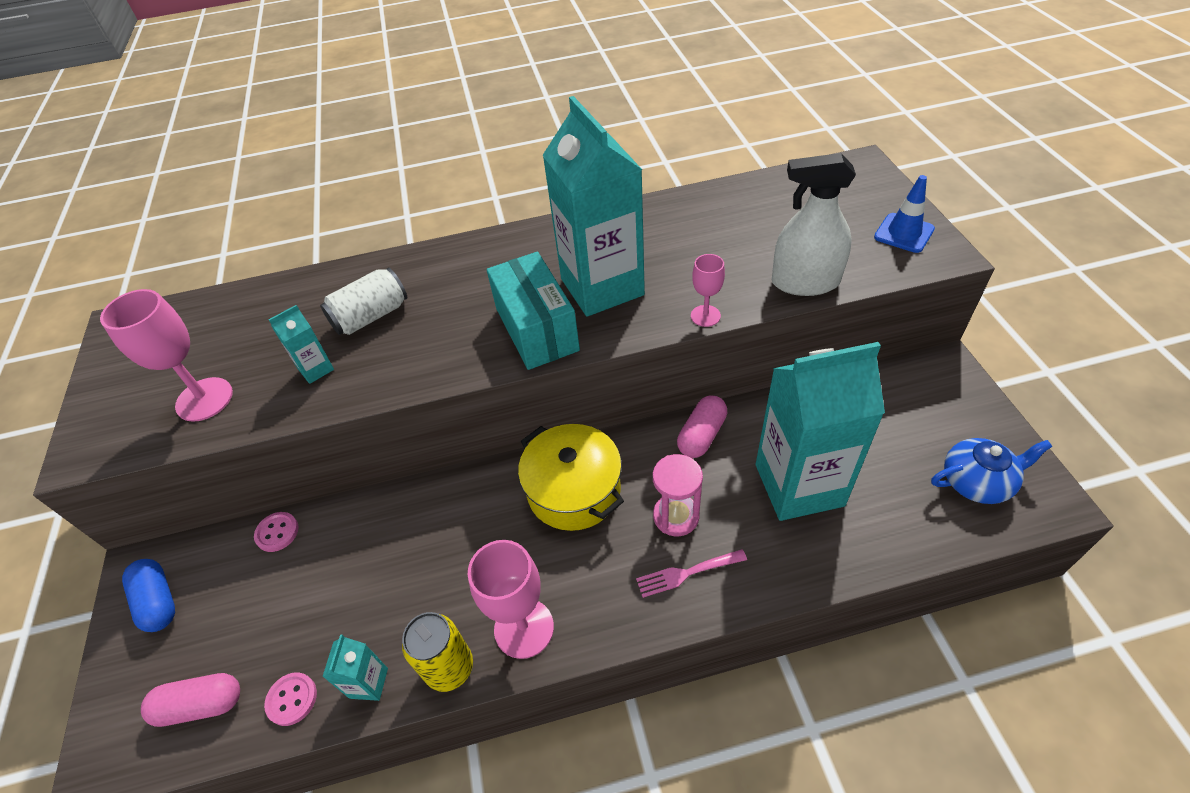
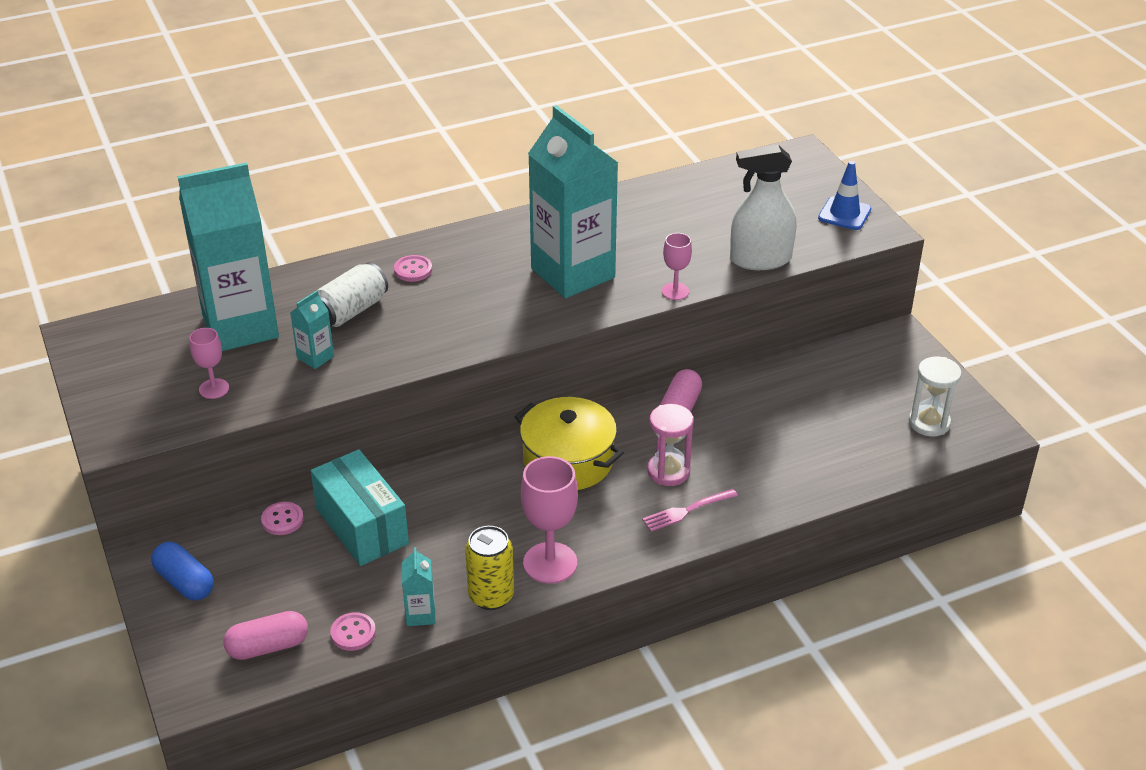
camera: 15 degrees left, 10 degrees down
(204, 399) = (214, 389): pink goblet -> pink goblet, size x0.56
(446, 273) = (413, 270): none -> pink button
(536, 329) = (520, 311): turquoise box -> turquoise box (362, 526)
(799, 485) = (775, 438): turquoise carton -> turquoise carton (240, 327)
(977, 481) = (929, 423): blue teapot -> white hourglass

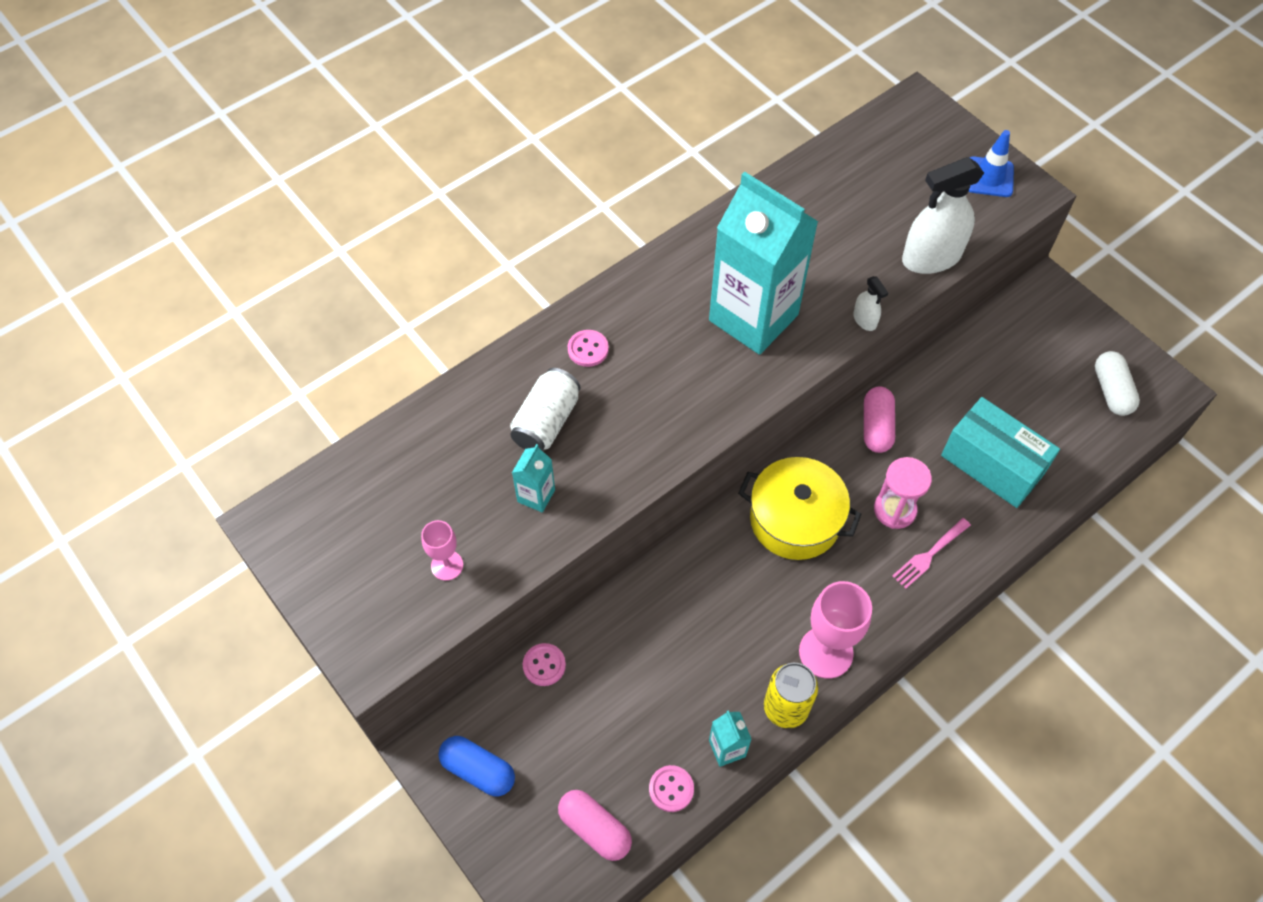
camera: 15 degrees left, 20 degrees up
(240, 327) = (438, 471): turquoise carton -> none
(268, 646) = (595, 828): pink capsule -> pink capsule turned 75 degrees clockwise
(362, 526) = (626, 653): turquoise box -> turquoise box (992, 465)
(675, 291) = (865, 320): pink goblet -> white spray bottle
(929, 423) = (1111, 391): white hourglass -> white capsule

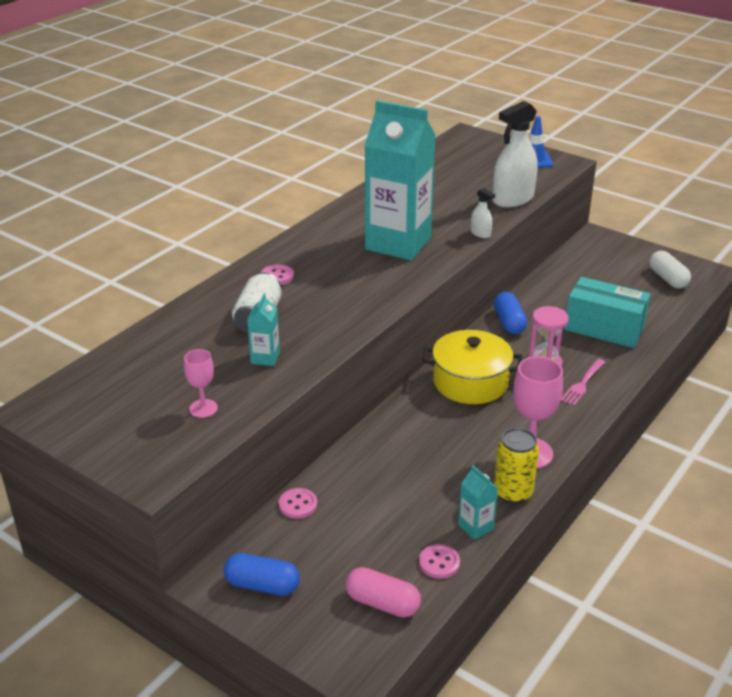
camera: 15 degrees left, 25 degrees down
(876, 427) = (509, 322): pink capsule -> blue capsule

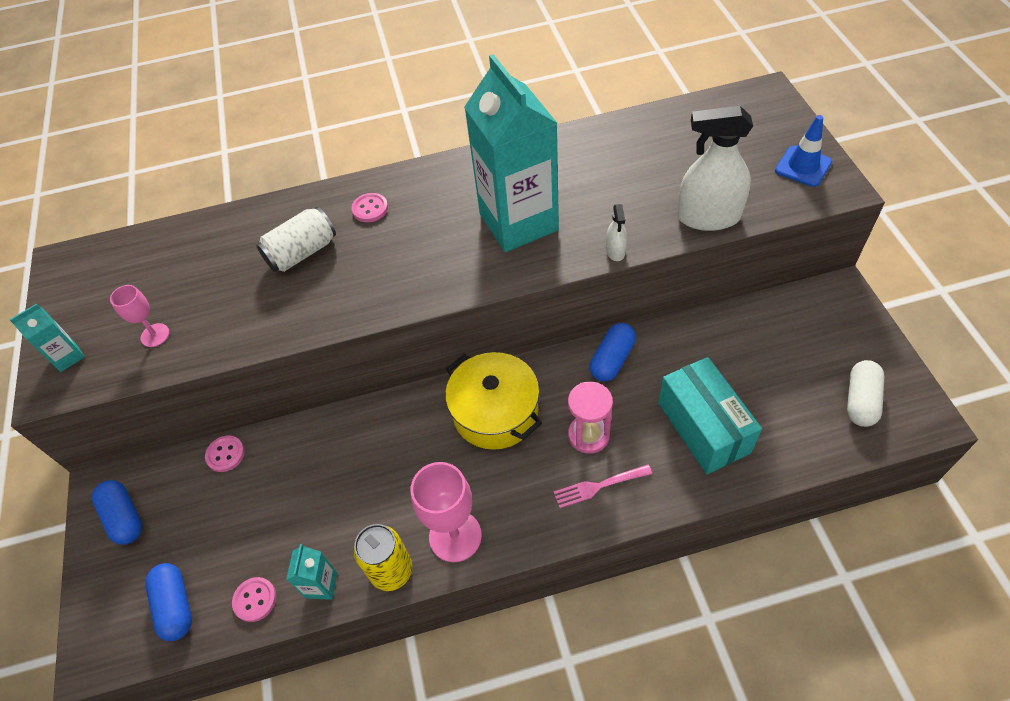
camera: 45 degrees right, 20 degrees up
(265, 358) = (255, 305): turquoise carton -> turquoise carton (68, 357)
(382, 603) = (175, 606): pink capsule -> blue capsule

